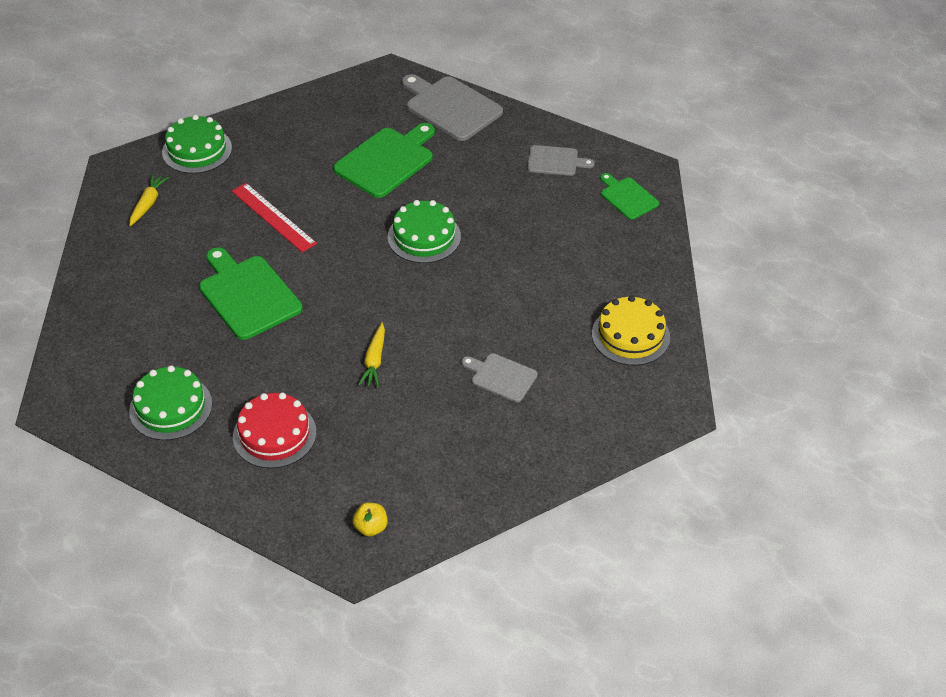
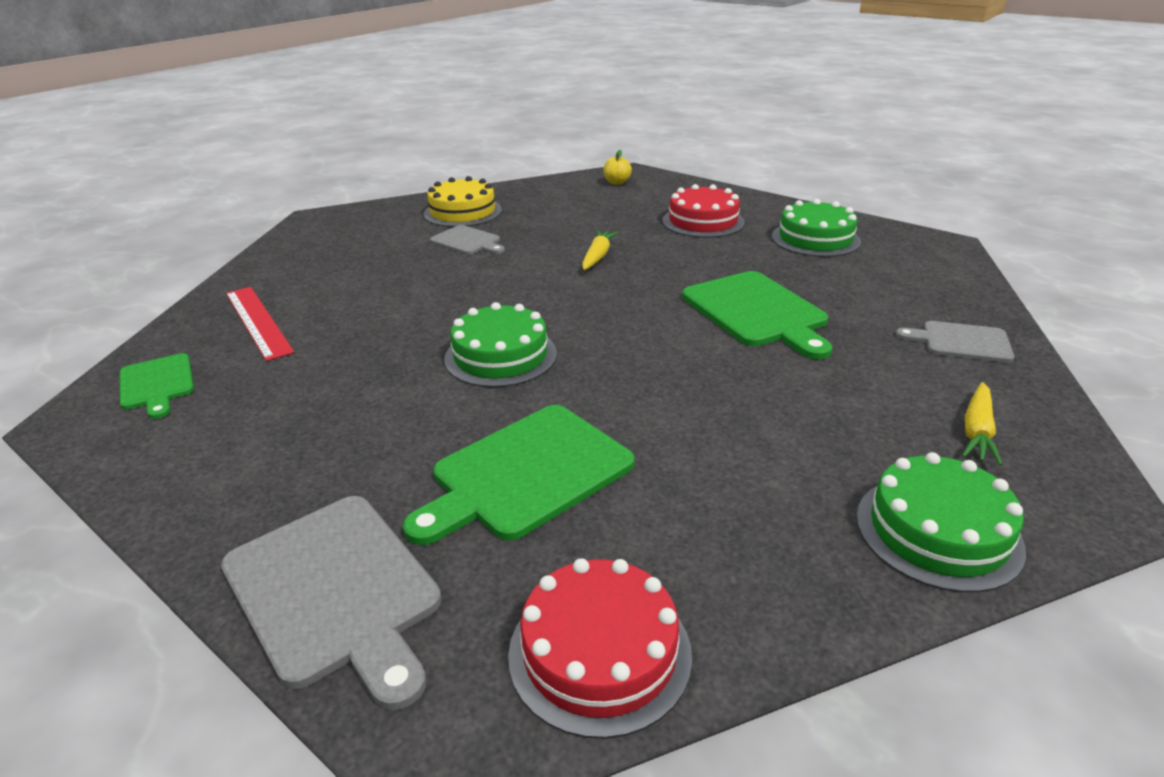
camera: 170 degrees left, 15 degrees down
(273, 217) = (738, 396): red ruler -> red ruler (258, 321)
(342, 98) = (599, 652): none -> red cake
(555, 161) = (214, 447): grey cutting board -> grey cutting board (961, 342)
(630, 335) = (309, 259): yellow cake -> yellow cake (462, 212)

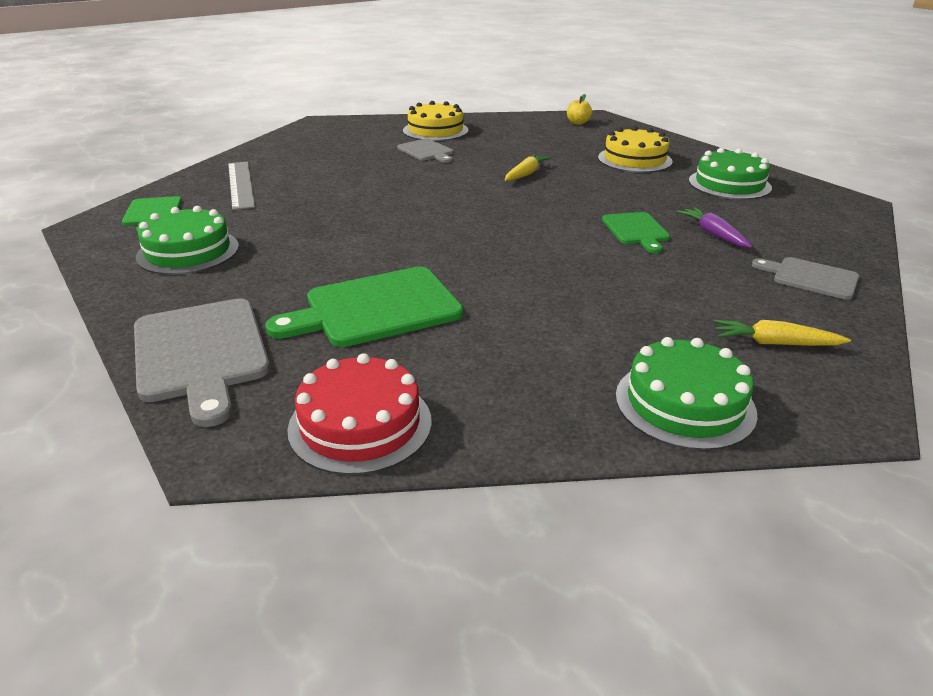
camera: 15 degrees right, 0 degrees up
(258, 321) = (240, 184): red ruler -> grey ruler
(500, 356) = (404, 231): green cake -> green cake (188, 251)
(703, 221) = (634, 159): red cake -> yellow cake
(756, 312) = (636, 230): green cutting board -> green cutting board, size x0.58
(836, 304) = (713, 234): none -> purple carrot
(977, 431) = (775, 343): yellow carrot -> yellow carrot turned 60 degrees clockwise

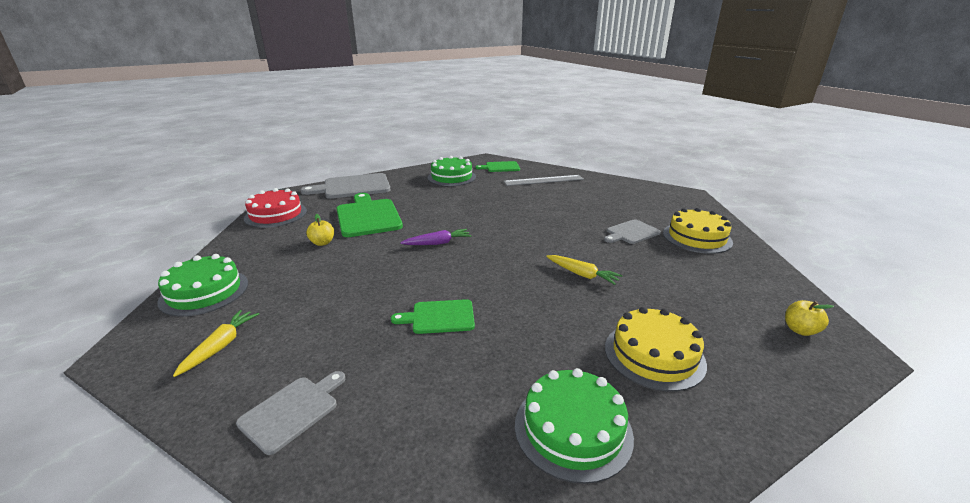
camera: 95 degrees right, 5 degrees down
(489, 332) = (322, 243): none -> yellow apple
(713, 234) = (417, 366): purple carrot -> purple carrot (438, 243)

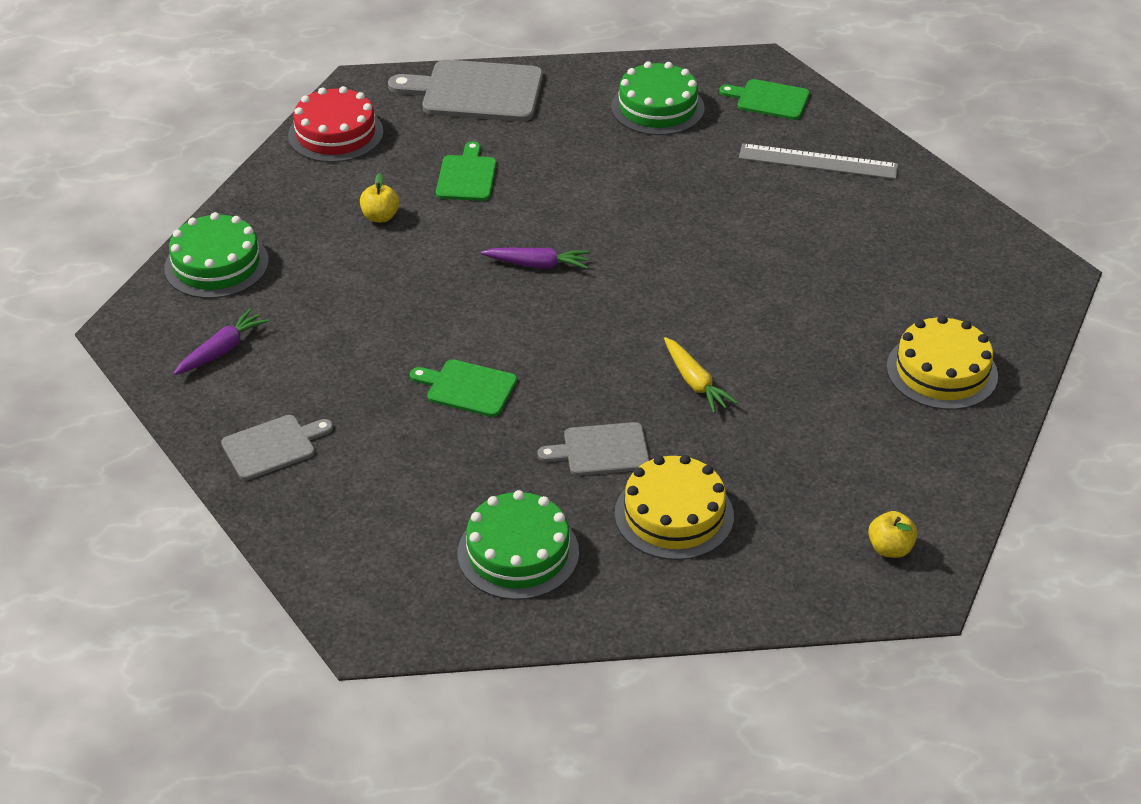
camera: 25 degrees right, 15 degrees up
(220, 346) = (222, 350): yellow carrot -> purple carrot
(368, 216) = (467, 176): green cutting board -> green cutting board, size x0.58
(631, 232) = (846, 330): grey cutting board -> grey cutting board (601, 450)

